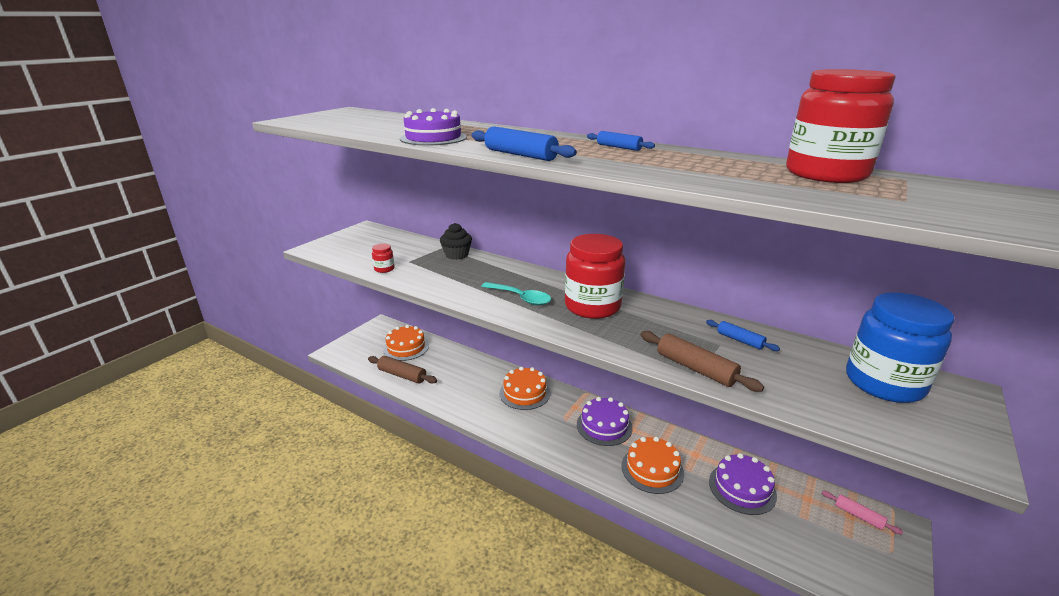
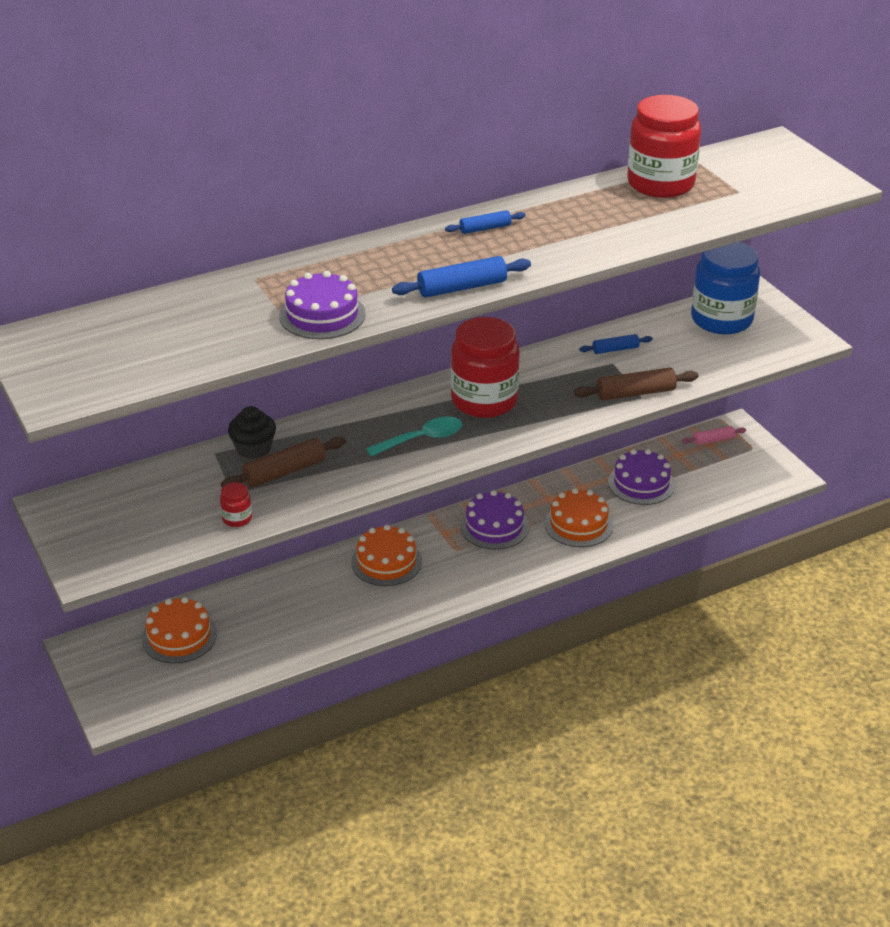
camera: 60 degrees left, 10 degrees up
(402, 375) = (248, 658): brown rolling pin -> brown rolling pin (285, 472)

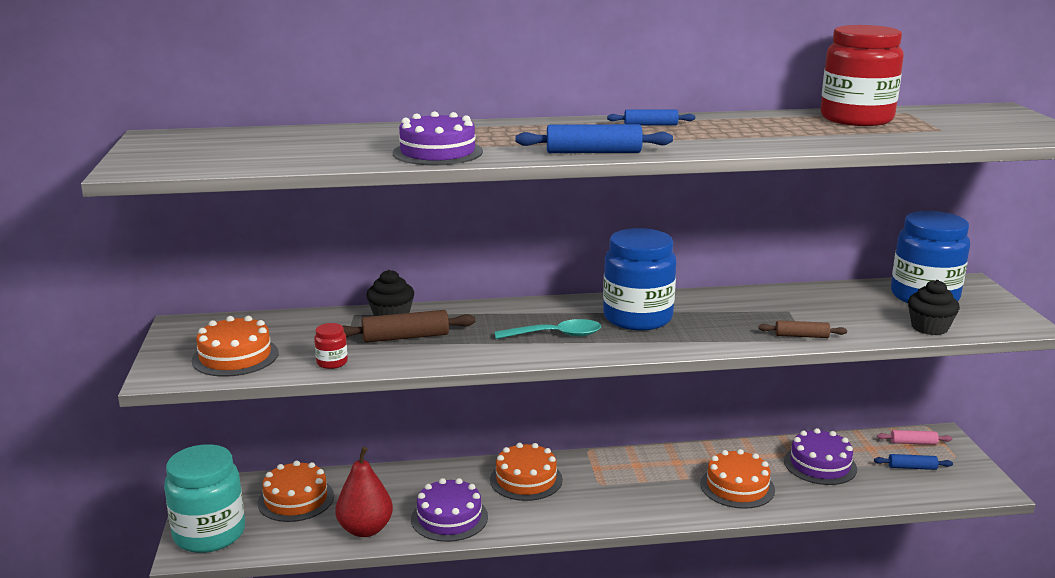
camera: 20 degrees right, 15 degrees down
(120, 693) = (209, 534): none -> turquoise jar
(138, 532) = (235, 356): none -> orange cake
(266, 651) = (365, 529): none -> red pear
(484, 401) = (637, 318): red jar -> blue jar
(494, 526) = (649, 471): purple cake -> purple cake (449, 518)
(615, 349) = (797, 302): blue rolling pin -> blue rolling pin (912, 467)
(635, 393) = (801, 336): brown rolling pin -> brown rolling pin, size x0.61
(737, 360) = (929, 327): none -> black cupcake

